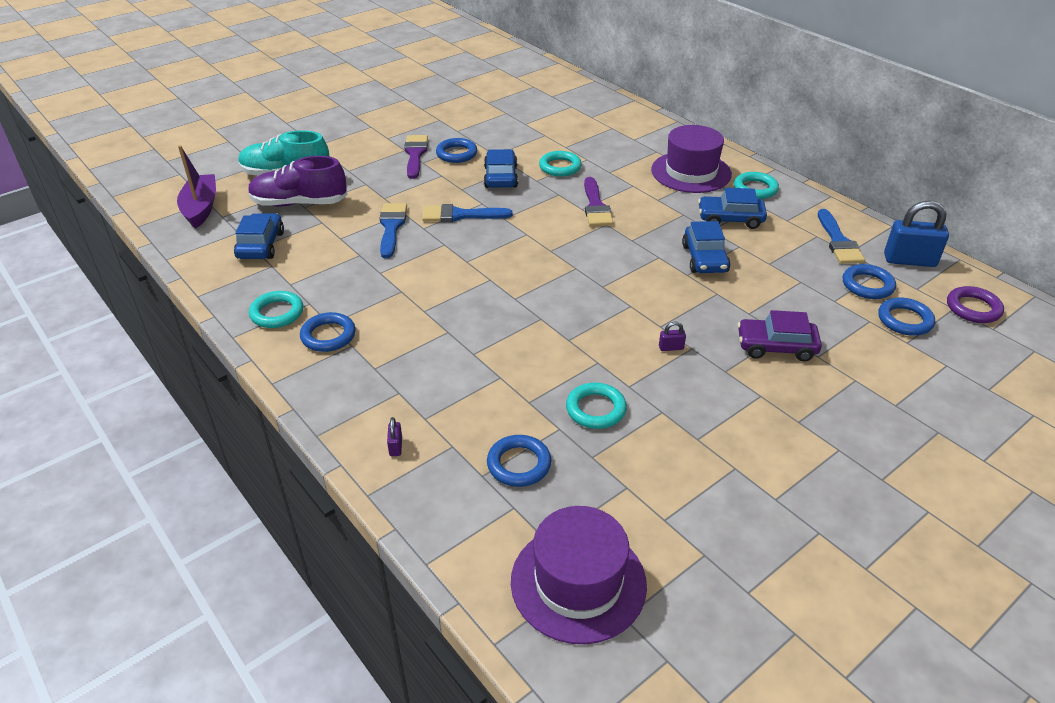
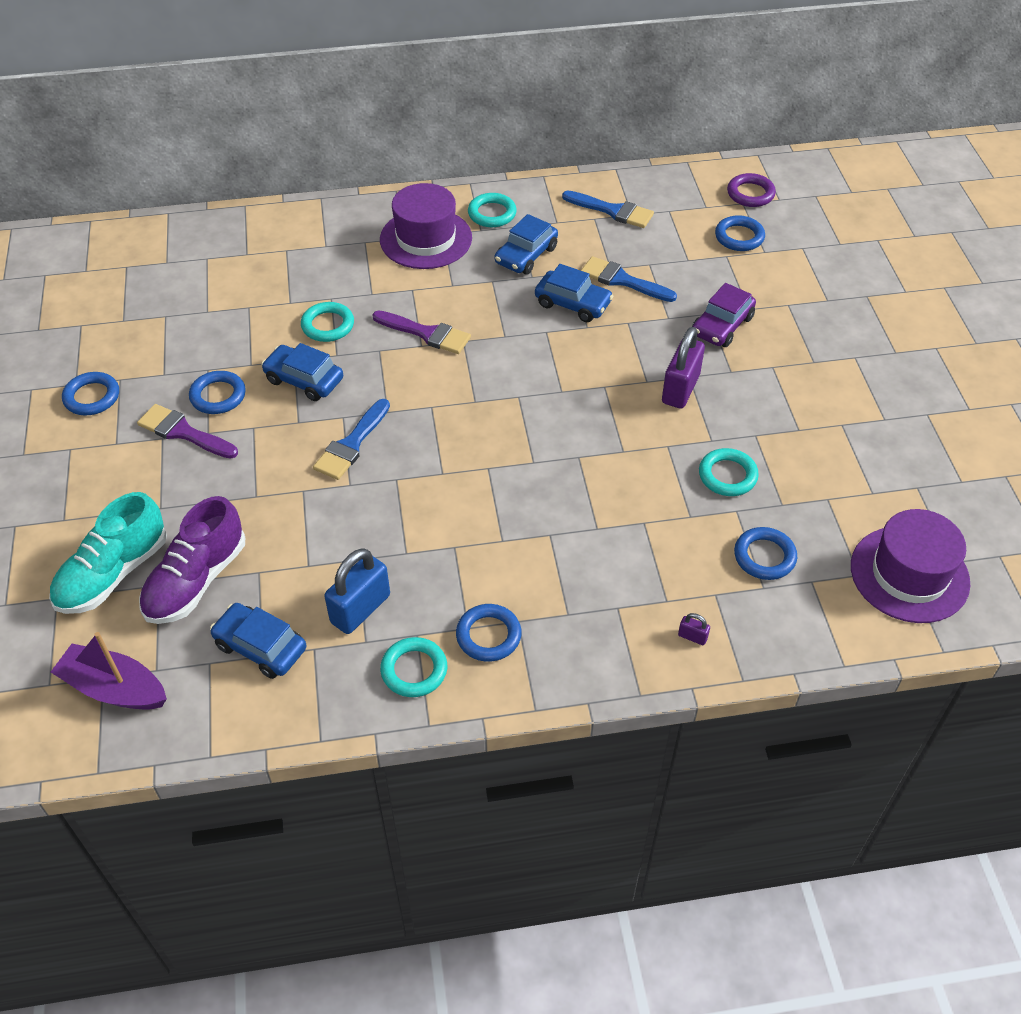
camera: 60 degrees left, 10 degrees up
(391, 227) = (325, 511): blue brush -> blue brush (622, 280)
(671, 347) = (680, 389): purple padlock -> purple padlock, size x2.31
(867, 285) = (683, 230): blue ring -> blue ring (92, 397)
(909, 260) = (668, 188): blue padlock -> blue padlock (360, 609)

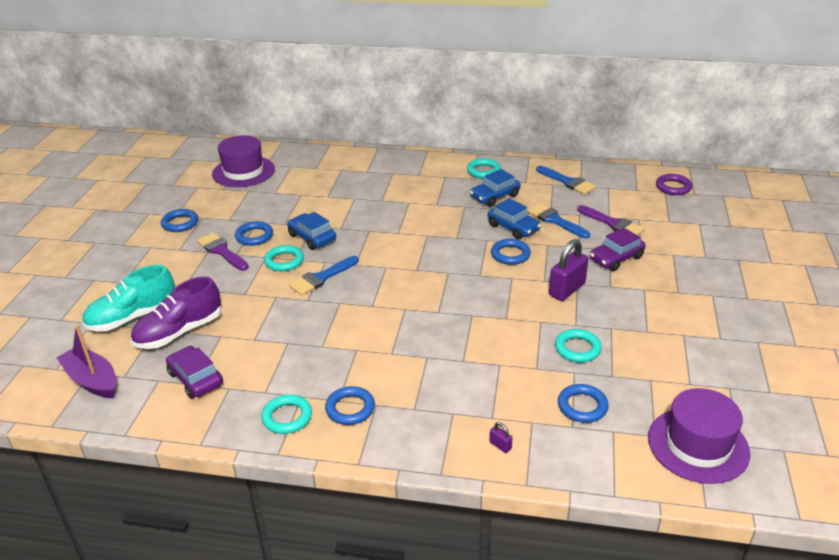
camera: 20 degrees right, 15 degrees down
(260, 647) = (195, 379): blue car -> purple car
(328, 325) = (344, 212): turquoise ring -> turquoise ring (284, 261)
(360, 609) = (272, 372): blue padlock -> none
(426, 239) = (432, 177): purple hat -> purple hat (243, 172)
(426, 333) = (405, 227): purple brush -> purple brush (613, 223)
(739, 237) = (653, 210): blue ring -> blue ring (510, 254)

